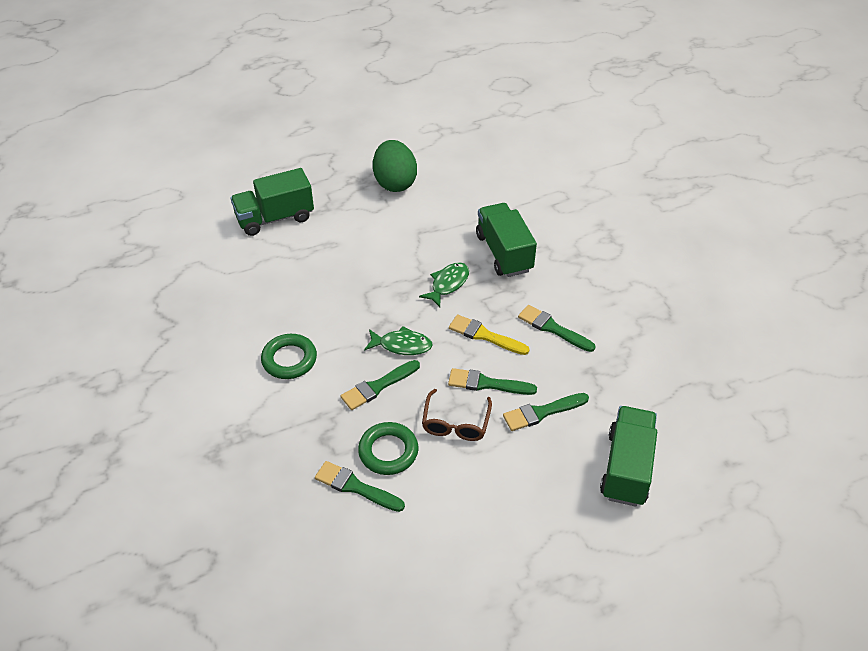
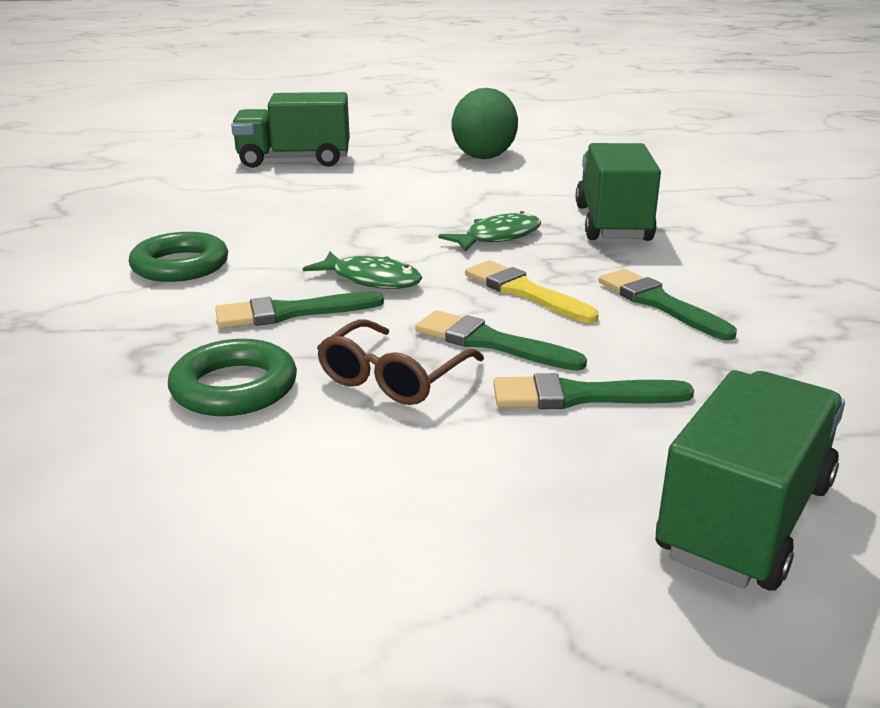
camera: 20 degrees right, 20 degrees down
(355, 487) = (127, 419): green brush -> none

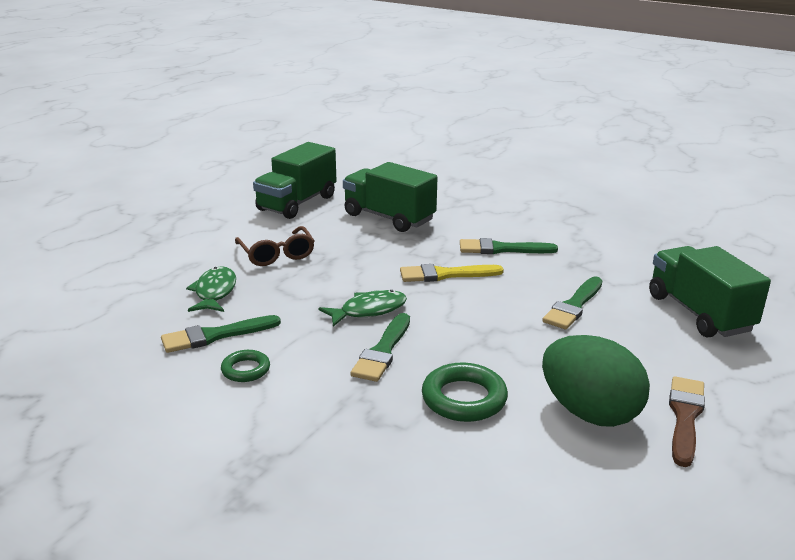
camera: 55 degrees left, 0 degrees up
(180, 265) = (246, 370): green ring -> green ring, size x0.60
(294, 160) = (94, 265): green truck -> green truck (297, 203)
(360, 584) = (685, 417): none -> brown brush
(392, 378) = (505, 347): brown glasses -> brown glasses (277, 255)
(484, 155) = (215, 205): green egg -> green egg (589, 412)
(490, 342) = (494, 306): green brush -> green brush (215, 336)
(498, 237) = (360, 253): green fish -> green fish (214, 292)

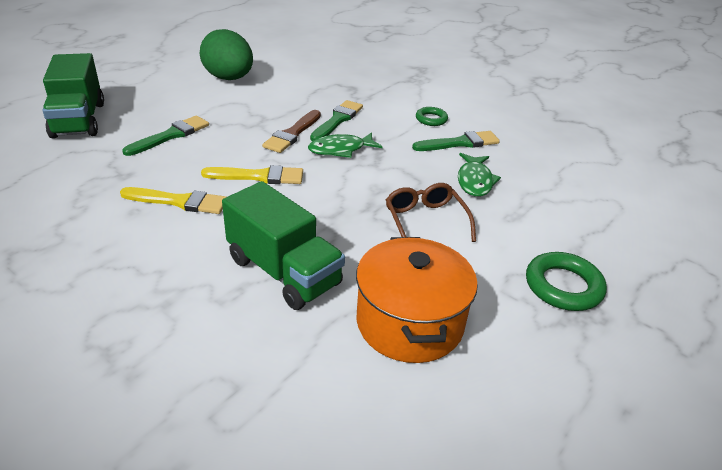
camera: 175 degrees left, 10 degrees up
(297, 203) = (409, 323): green truck -> orange pot
(464, 398) = (296, 91): green ring -> green ring (563, 286)
(502, 249) = (179, 202): green brush -> yellow brush
(685, 417) = (178, 71): brown brush -> brown brush (292, 134)

